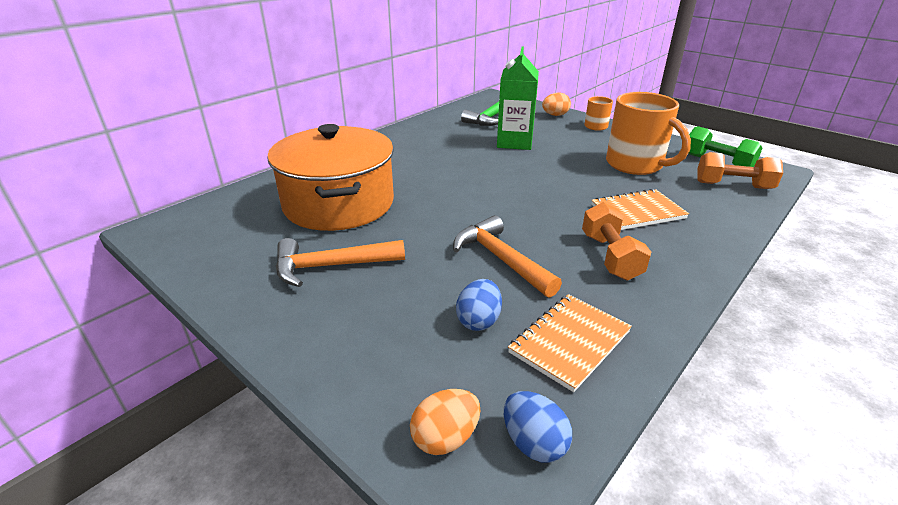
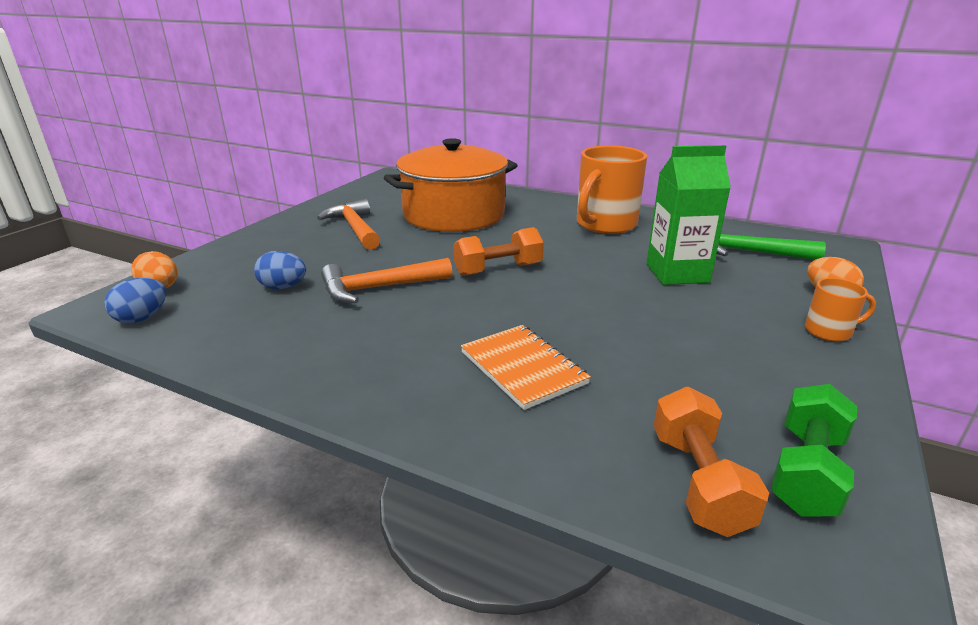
camera: 75 degrees right, 5 degrees down
(501, 259) = (379, 288): orange hammer -> orange hammer turned 150 degrees counterclockwise
(569, 342) = (249, 327): orange notebook -> none
(610, 256) = (398, 347): orange dumbbell -> orange dumbbell (498, 269)
(635, 165) = (693, 369): orange mug -> orange mug (605, 224)

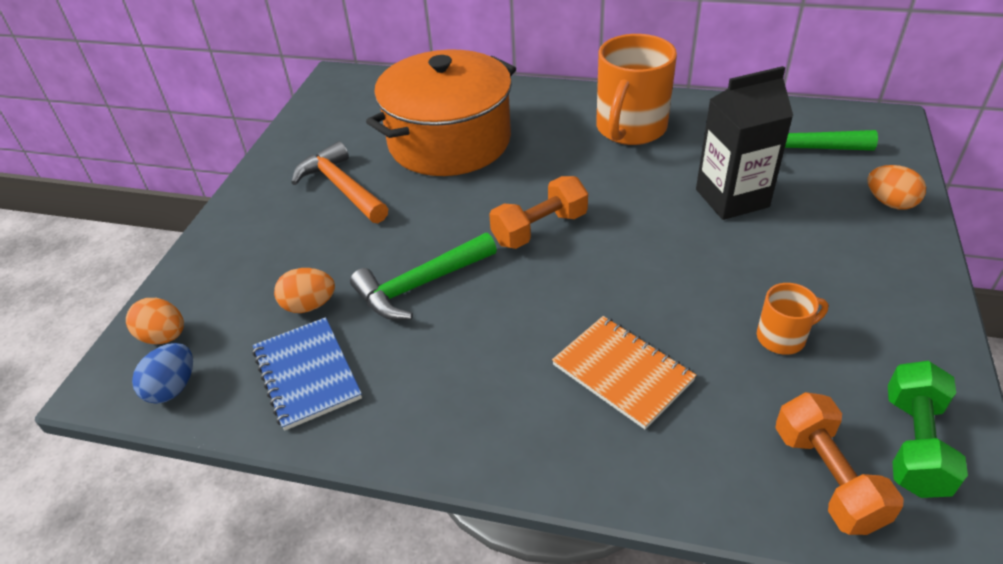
camera: 10 degrees left, 15 degrees up
(251, 326) = (307, 374): none -> blue notebook
(283, 287) = (309, 305): blue egg -> orange egg
(379, 288) = (420, 285): orange hammer -> green hammer
(677, 273) = (732, 198): green carton -> black carton
(829, 331) = (900, 258): orange mug -> orange mug (782, 337)

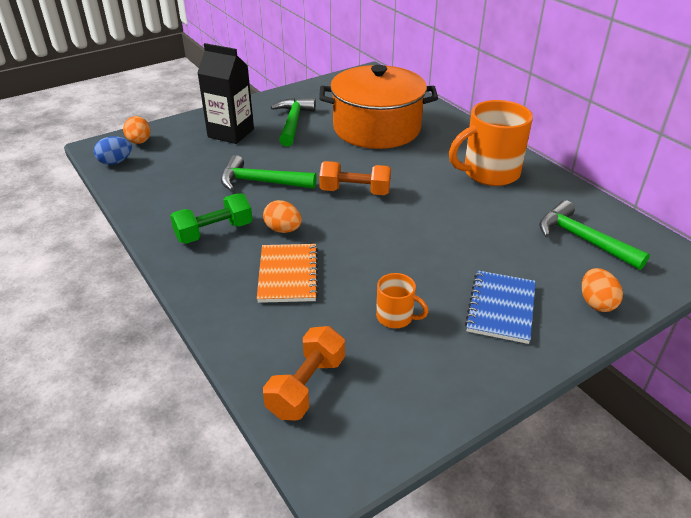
camera: 40 degrees right, 5 degrees down
(307, 374) = (165, 188): blue notebook -> blue notebook (501, 308)
(309, 305) = (205, 162): orange egg -> orange egg (283, 230)
(341, 187) = (293, 122): orange hammer -> green hammer
(732, 198) = (489, 239): black carton -> black carton (231, 133)
(914, 444) = (379, 411): green dumbbell -> green dumbbell (214, 232)

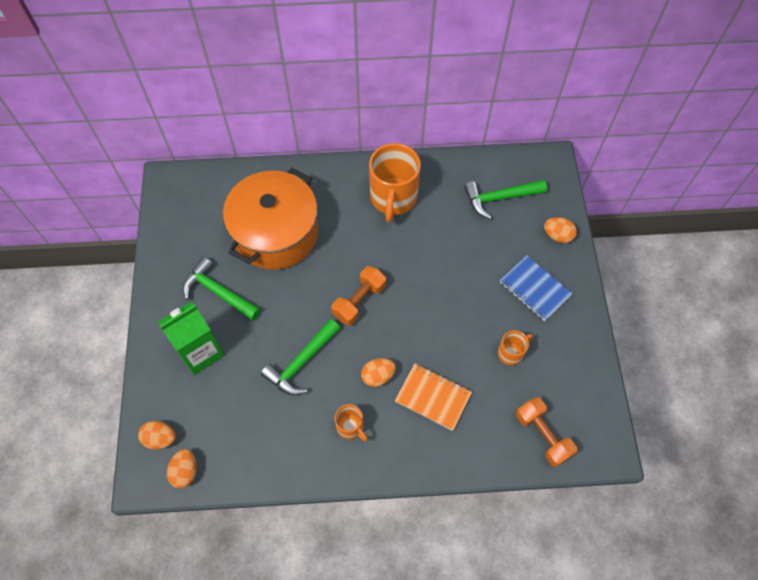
camera: 60 degrees left, 25 degrees up
(115, 162) = (185, 471): blue egg -> orange egg
(214, 232) = (350, 427): green dumbbell -> orange mug
(231, 133) = (200, 352): black carton -> green carton

